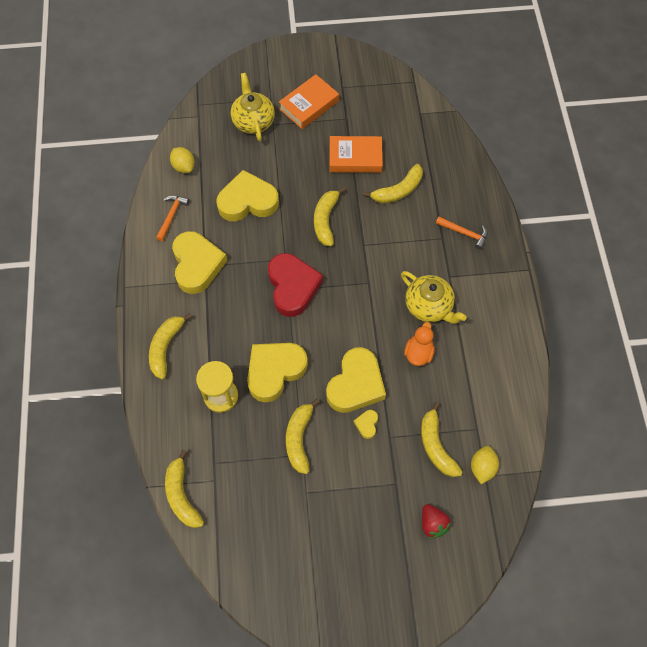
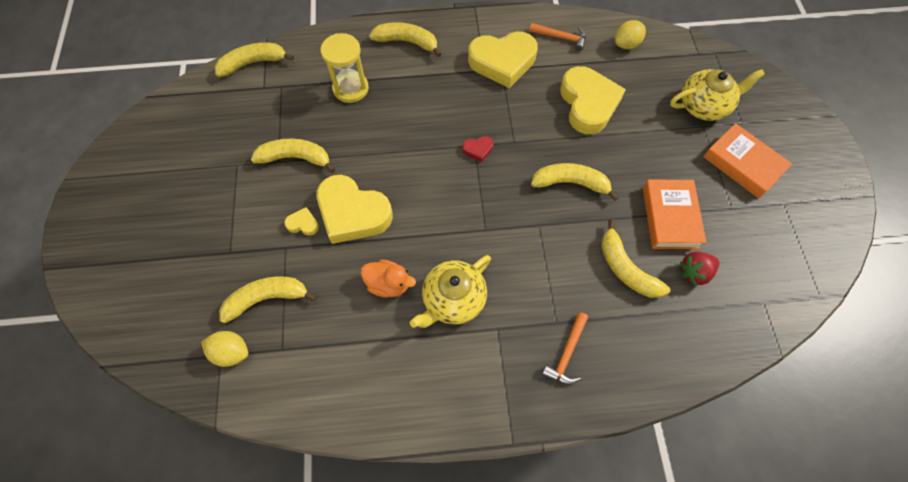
camera: 90 degrees right, 0 degrees up
(274, 371) = (375, 134): yellow heart -> none
(292, 287) = (478, 150): red heart -> red heart, size x0.42
(433, 524) = (176, 290): red strawberry -> red strawberry (694, 272)

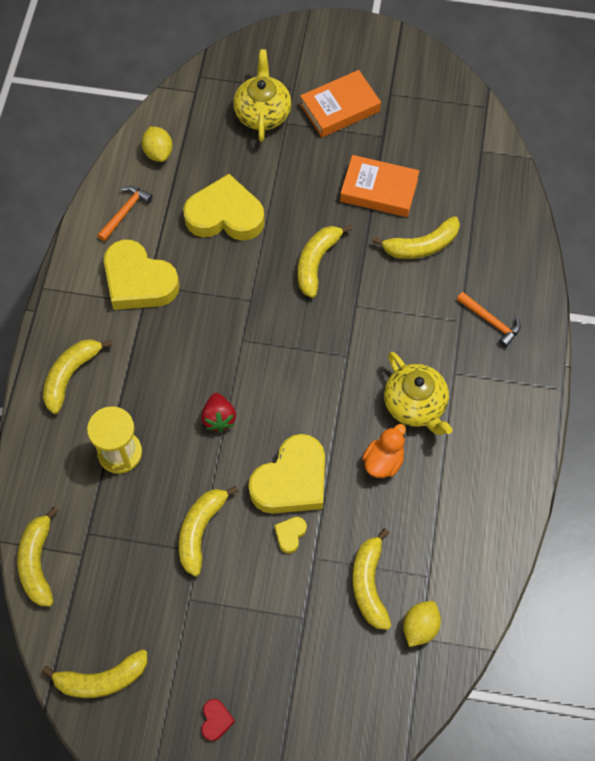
camera: 75 degrees left, 0 degrees up
(167, 124) = (101, 679): none -> yellow banana
(478, 150) = (249, 338): red heart -> red heart (216, 720)
(502, 62) = (138, 281): yellow heart -> yellow heart turned 120 degrees clockwise
(694, 272) = (439, 192): red strawberry -> red strawberry (219, 418)

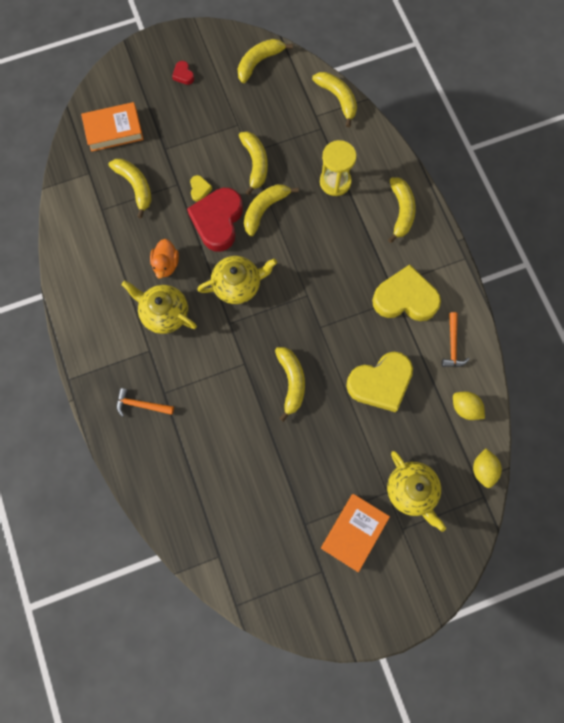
camera: 150 degrees right, 10 degrees up
(219, 418) = (288, 235): red strawberry -> none
(291, 481) = (218, 221): yellow heart -> red heart
(312, 392) = (238, 285): none -> yellow teapot
(379, 190) = (280, 470): orange book -> orange book (114, 130)
(420, 627) = (93, 179): yellow lemon -> yellow lemon (483, 469)
(421, 245) = (222, 439): yellow banana -> yellow banana (265, 210)

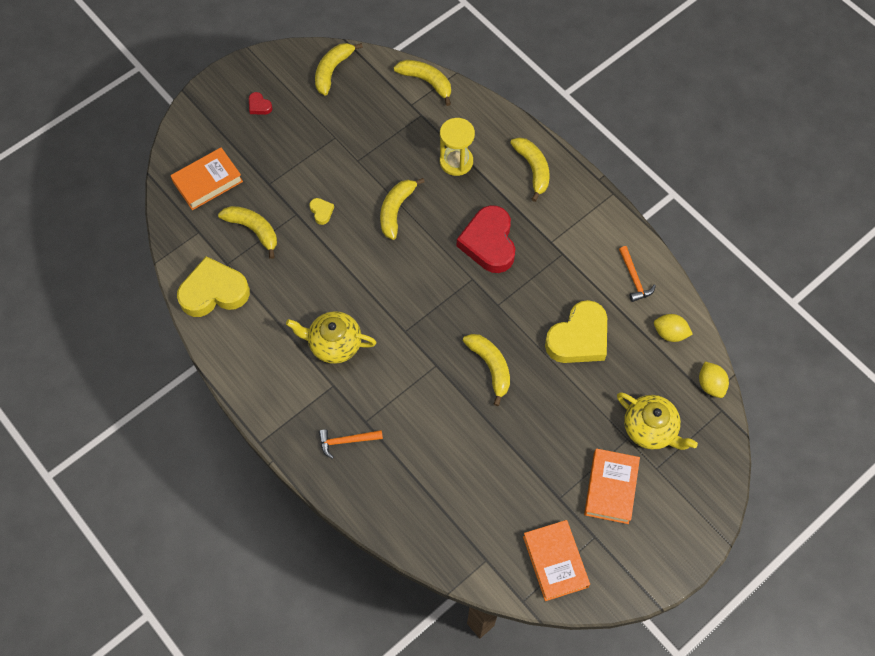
camera: 20 degrees left, 10 degrees down
(166, 264) = (316, 296): orange duck -> none
(218, 221) = (353, 237): red heart -> red heart (489, 243)
(238, 285) = (398, 291): yellow teapot -> none
(255, 164) = (368, 169): yellow banana -> none
(278, 581) = (555, 561): none -> orange book
(405, 298) = (570, 250): yellow heart -> yellow heart (214, 292)

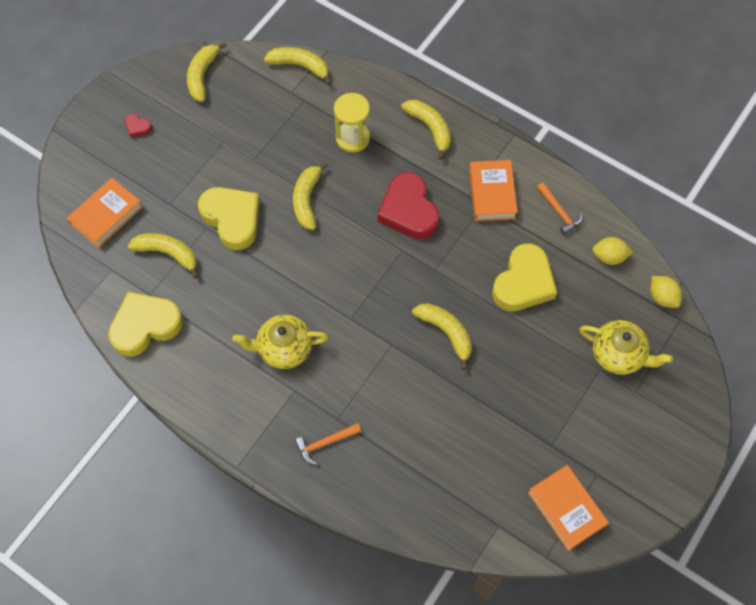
camera: 15 degrees left, 0 degrees up
(321, 212) = (232, 219): yellow heart -> yellow heart, size x2.40
(610, 488) = (598, 422): orange book -> orange book (492, 194)

